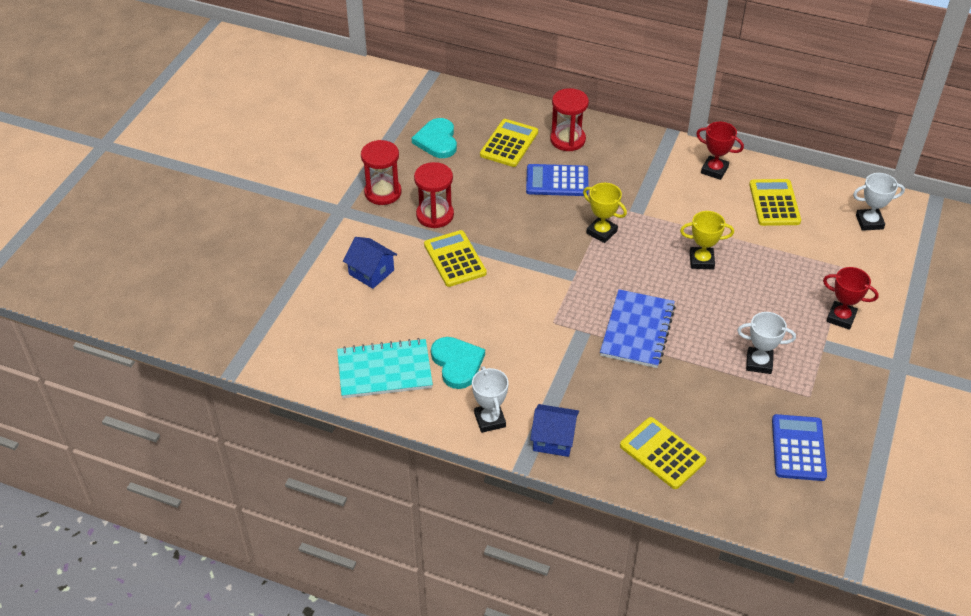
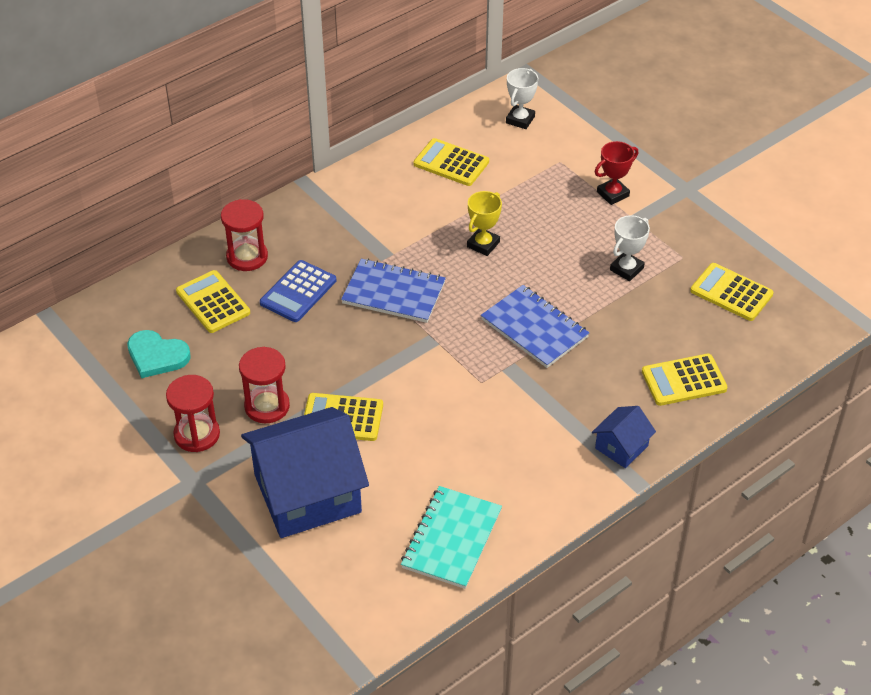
camera: 60 degrees left, 0 degrees up
(371, 272) = (307, 493): blue house -> blue house, size x2.17
(457, 363) = (482, 477): turquoise heart -> none
(489, 420) = (569, 483): white trophy -> none
(601, 232) = (393, 293): yellow trophy -> blue notebook
(714, 170) = (378, 178): red trophy -> none
(798, 448) = (731, 292): blue calculator -> yellow calculator

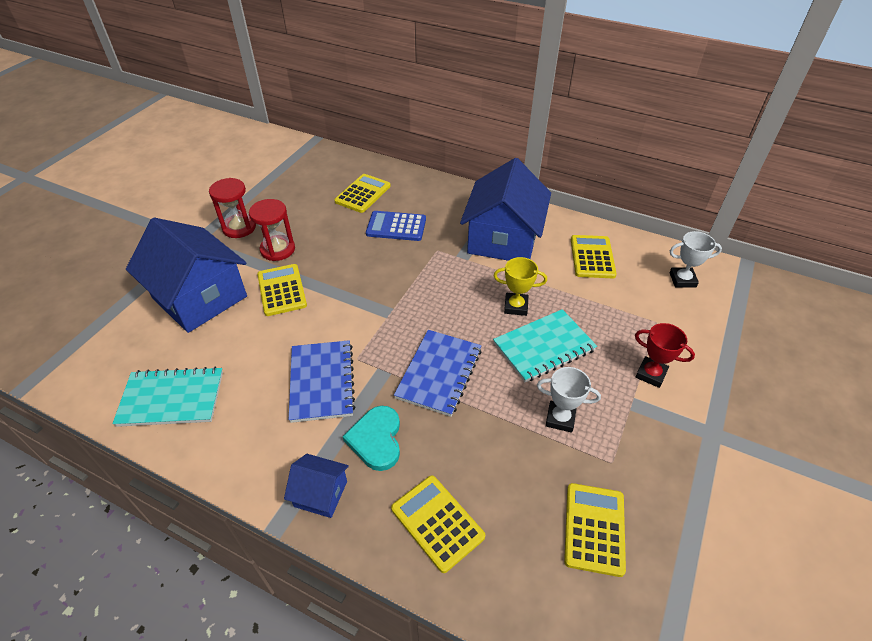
camera: 65 degrees right, 0 degrees up
(157, 356) = (302, 188): turquoise heart -> turquoise heart (376, 439)
(247, 257) = (414, 193): red hourglass -> none
(380, 215) = (503, 239): none -> blue house
(393, 293) = (426, 274): blue notebook -> blue notebook (322, 382)
(544, 246) = (544, 347): none -> turquoise notebook

